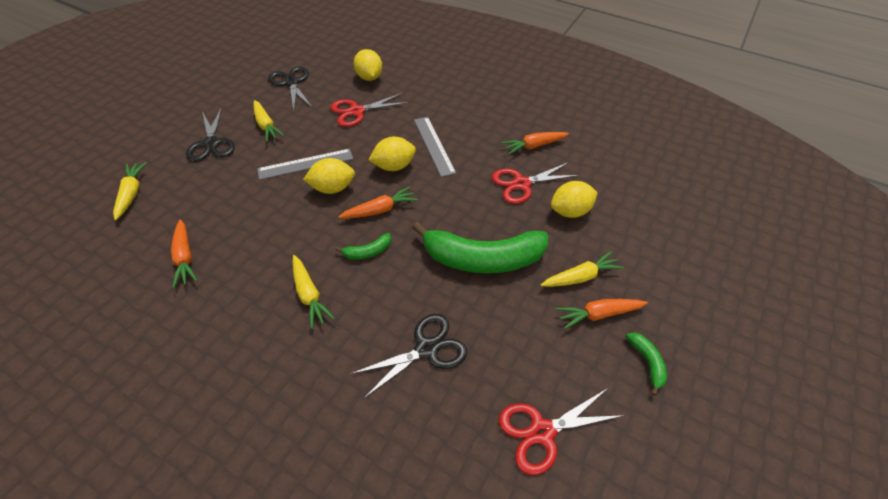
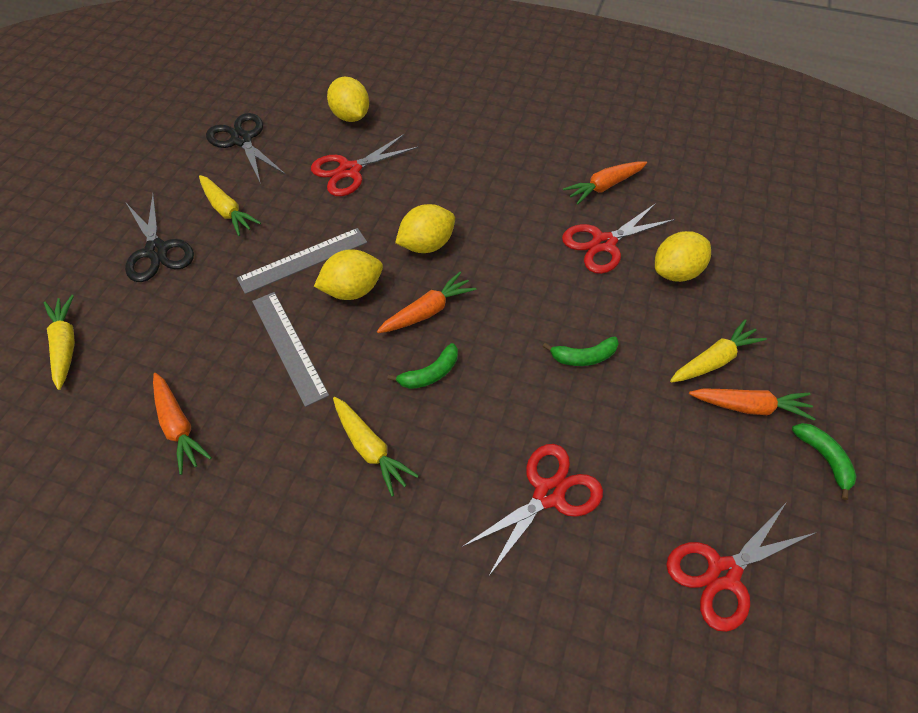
camera: 10 degrees left, 5 degrees up
(426, 349) = (548, 494): black scissors -> red scissors
(434, 145) = (472, 205): grey ruler -> grey ruler (289, 346)
(482, 258) = (583, 357): green banana -> green banana, size x0.42
(598, 314) = (749, 406): orange carrot -> orange carrot turned 150 degrees counterclockwise

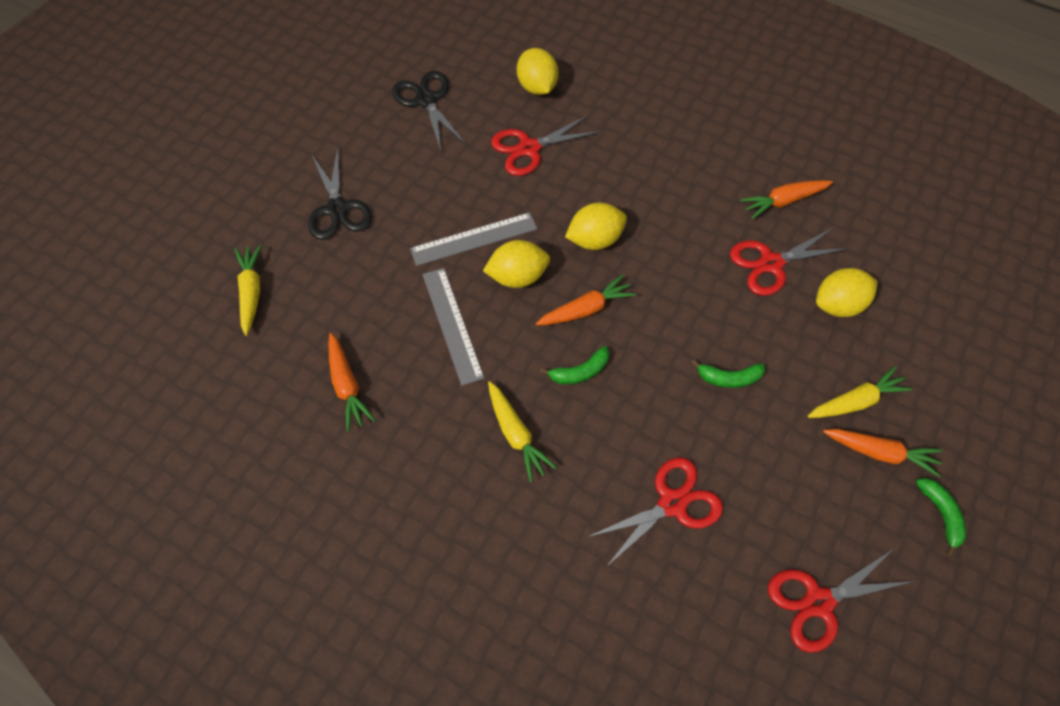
camera: 10 degrees right, 5 degrees up
(227, 211) = (406, 176): yellow carrot -> none

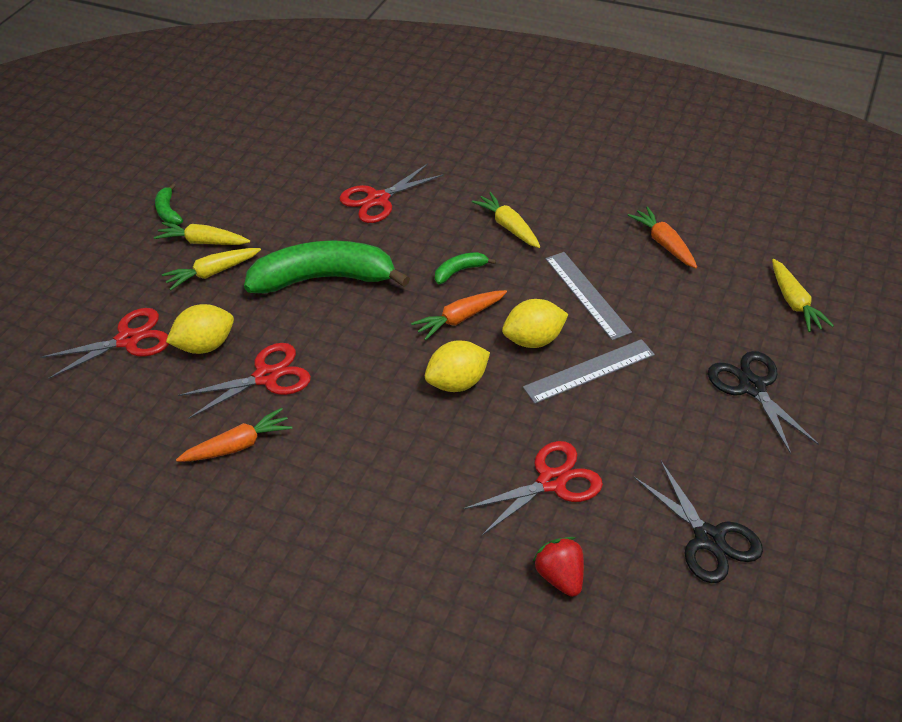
camera: 175 degrees right, 15 degrees down
(537, 87) = (560, 576): yellow lemon -> red strawberry
(729, 378) = (324, 278): green banana -> green banana, size x2.40
(819, 602) = (275, 163): red scissors -> red scissors (128, 340)
(880, 453) = (203, 242): orange carrot -> yellow carrot

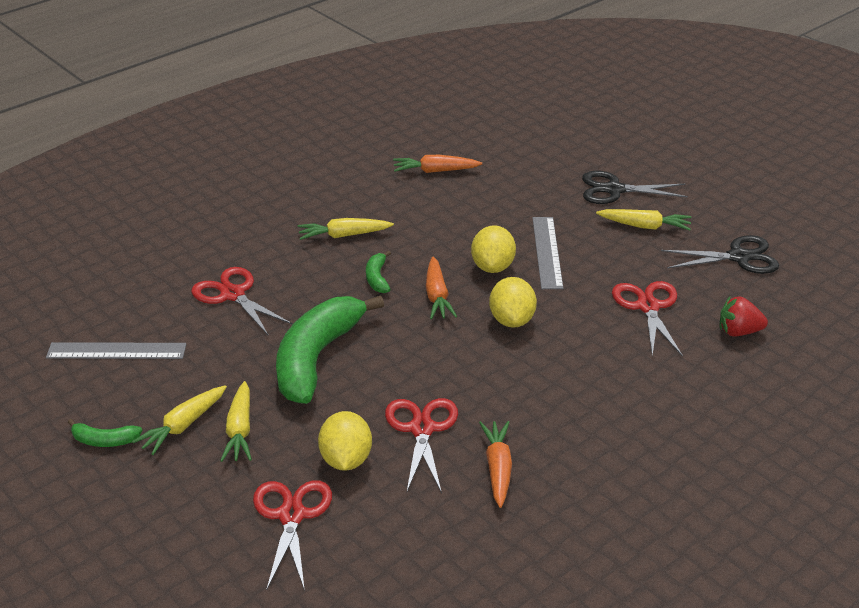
camera: 65 degrees left, 10 degrees down
(378, 199) = (233, 295): red scissors -> red scissors turned 150 degrees clockwise
(586, 295) = (462, 225): grey ruler -> grey ruler (116, 351)
(794, 302) = (545, 143): yellow carrot -> yellow carrot (645, 226)

